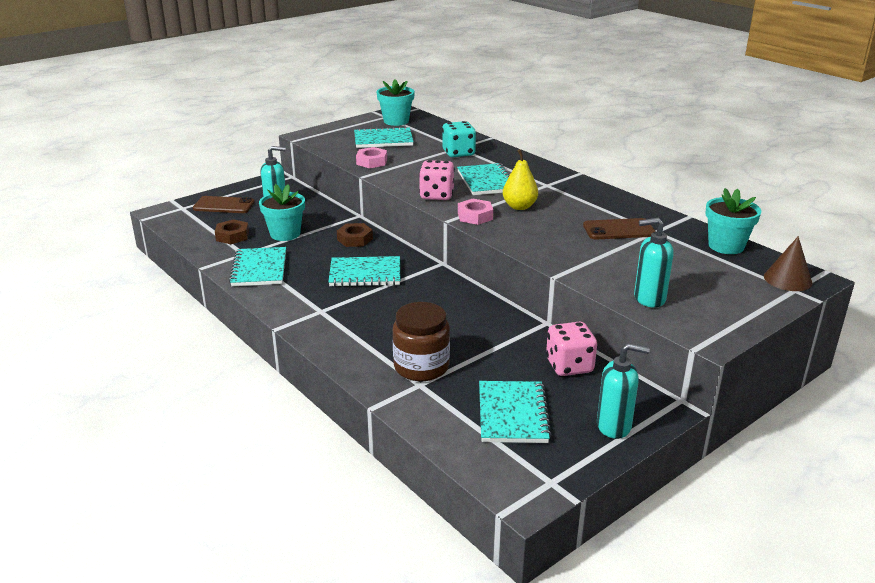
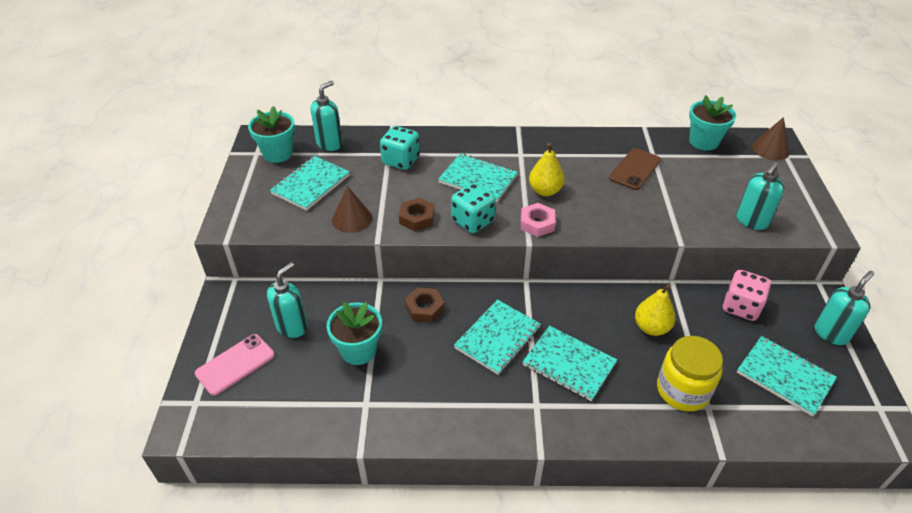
camera: 50 degrees left, 15 degrees up
(224, 205) = (235, 364): brown phone -> pink phone
(232, 236) = (316, 393): brown nut -> brown nut (417, 218)
(259, 269) = (411, 408): turquoise notebook -> turquoise notebook (569, 364)
(372, 162) = (352, 219): pink nut -> brown cone
(421, 367) = (682, 390): brown jar -> yellow jar
(434, 129) = (330, 144): none -> turquoise soap dispenser
(436, 195) = (472, 221): pink dice -> turquoise dice
(473, 331) = (651, 327): none -> yellow pear

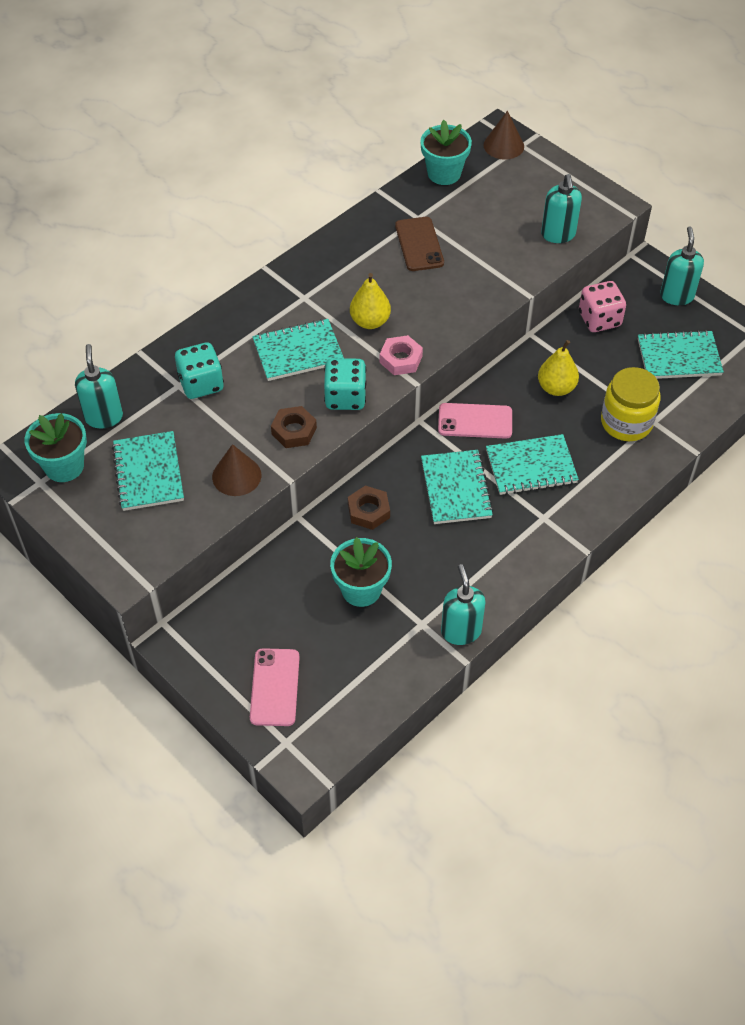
camera: 45 degrees left, 10 degrees up
(292, 327) = (278, 618): turquoise soap dispenser -> turquoise soap dispenser (461, 631)
(563, 307) = (475, 421): none -> pink phone

